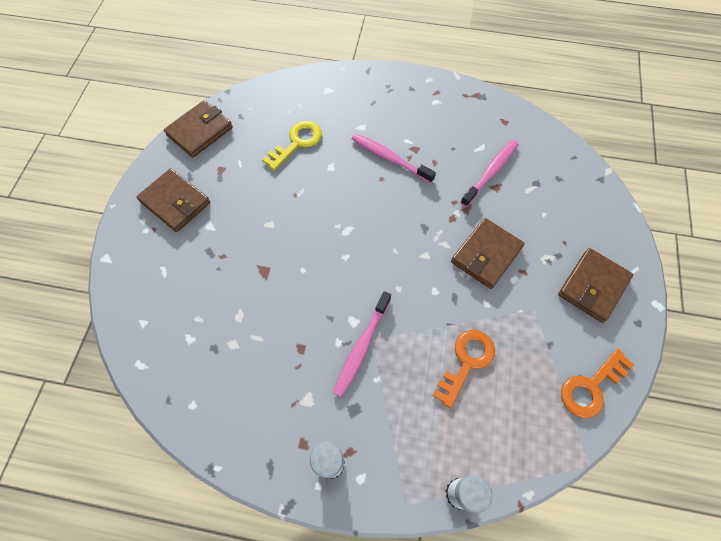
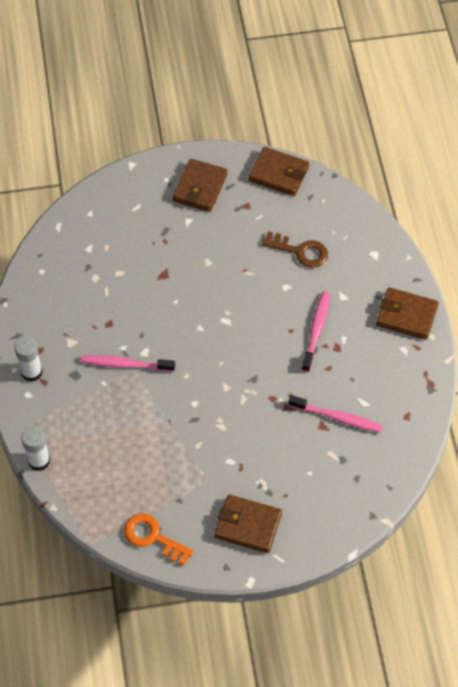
camera: 70 degrees right, 5 degrees down
(297, 142) = (300, 251): yellow key -> brown key
(466, 361) = (141, 441): orange key -> none
(486, 255) = (245, 434): brown wallet -> brown wallet (406, 315)

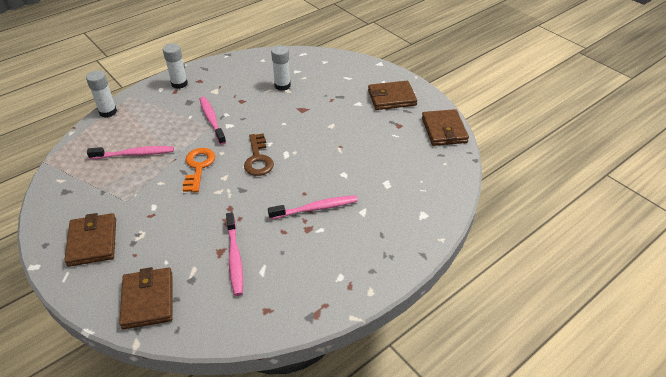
camera: 60 degrees right, 15 degrees down
(108, 274) = (282, 86): none -> white glue stick
(136, 455) = (134, 154): none -> pink toothbrush
(153, 537) = (61, 190): orange key -> orange key (198, 167)
(300, 251) = (384, 169): brown key -> brown key (258, 159)
(406, 315) = (378, 263): brown wallet -> brown wallet (148, 300)

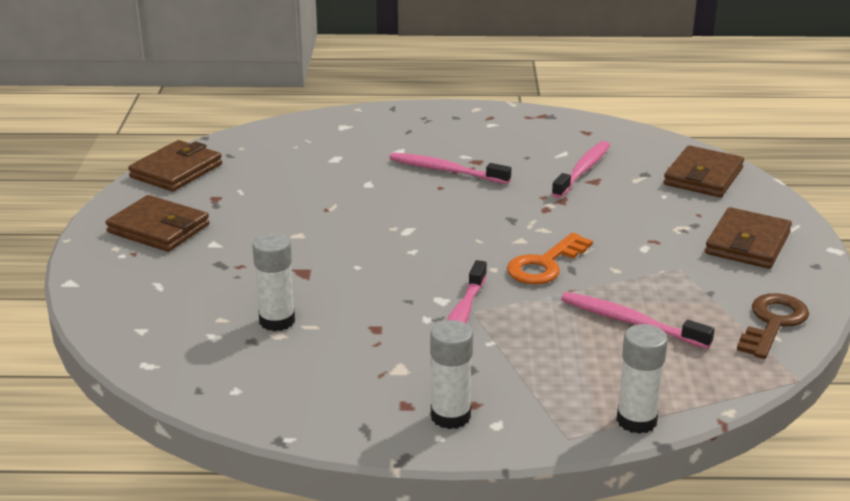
camera: 140 degrees left, 15 degrees down
(258, 159) = (452, 239): brown key -> brown key (773, 323)

